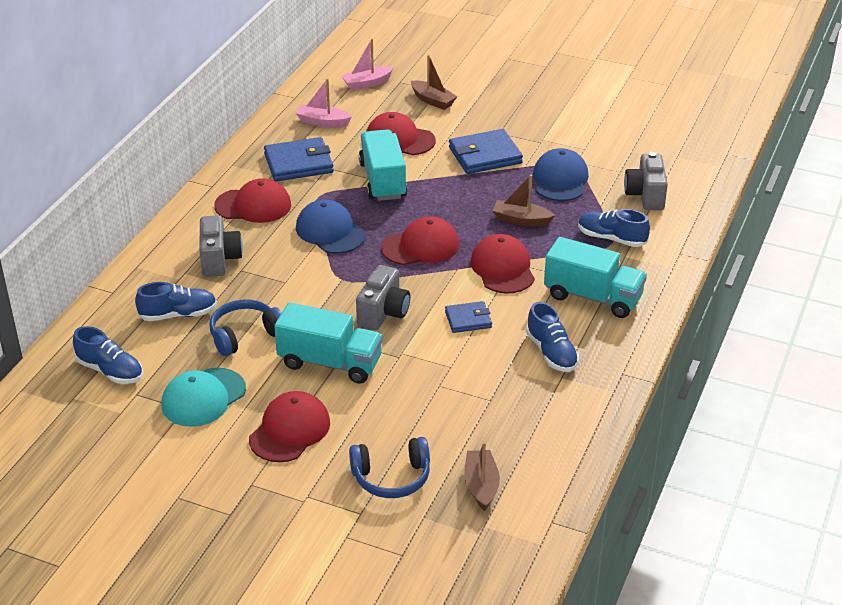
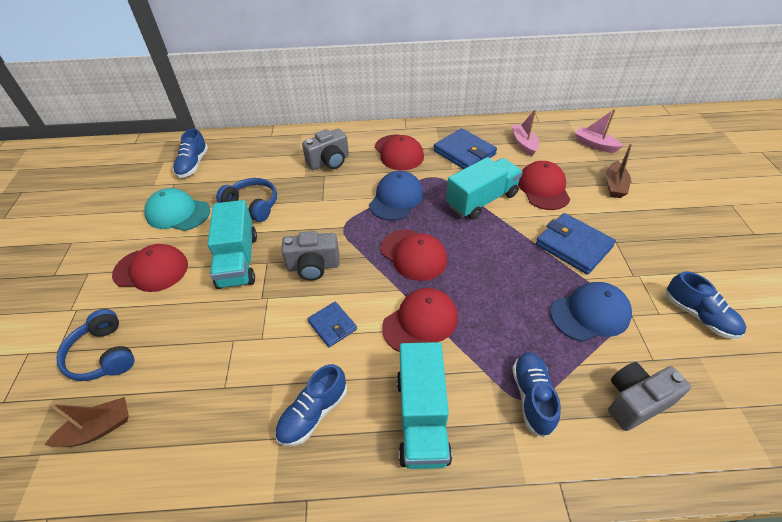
camera: 65 degrees right, 10 degrees up
(178, 314) = (261, 168): blue shoe -> blue shoe (699, 316)
(521, 220) = (502, 308): brown boat -> none

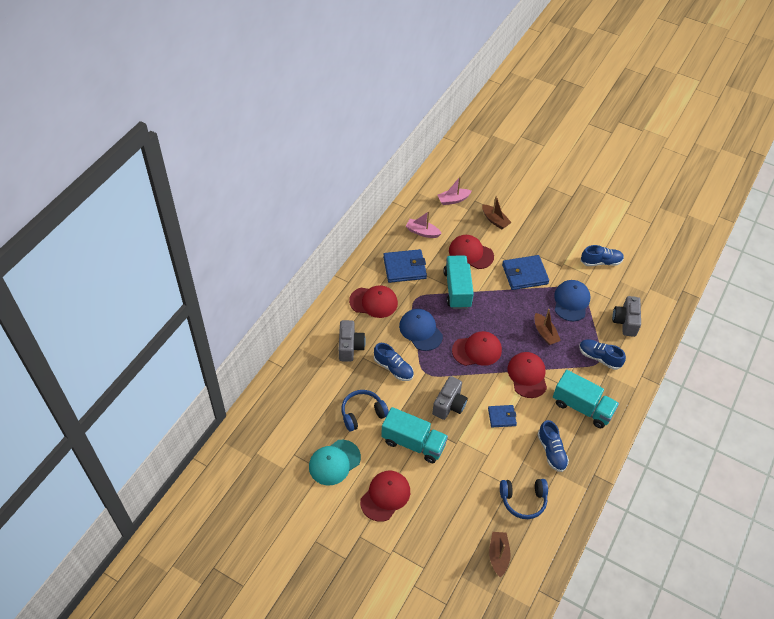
camera: 60 degrees left, 5 degrees up
(103, 355) = (444, 542): blue headphones -> blue headphones (523, 500)
(193, 165) = (279, 433): blue shoe -> blue shoe (393, 368)
(506, 309) = (545, 333): none -> brown boat

